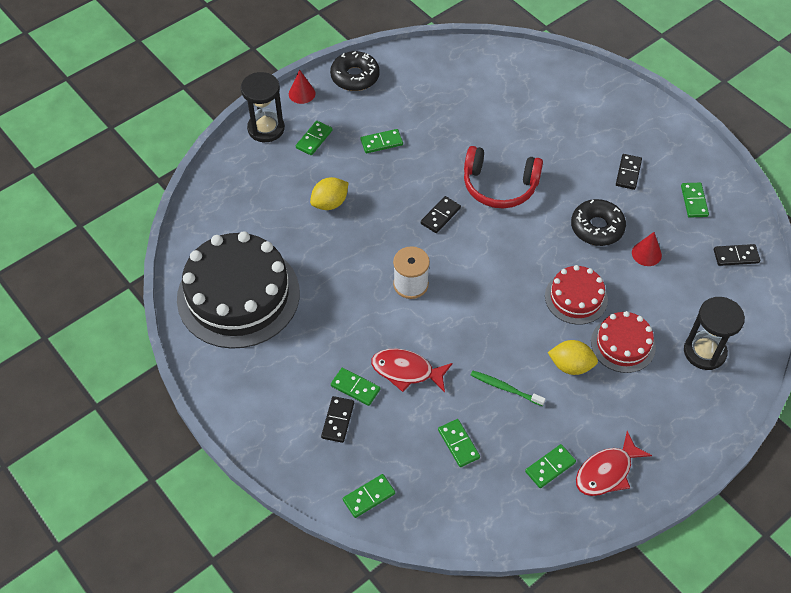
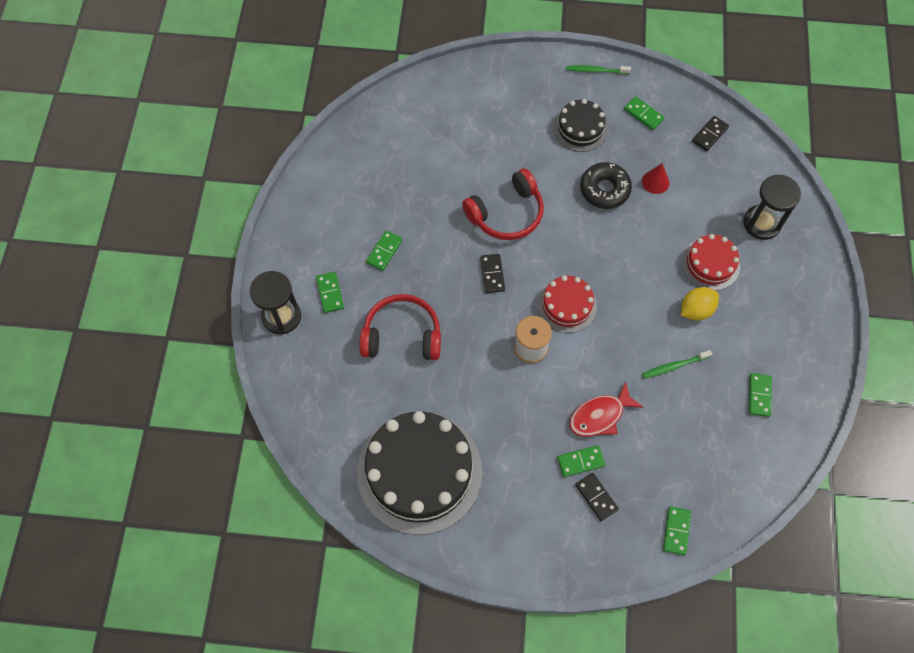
camera: 45 degrees left, 10 degrees up
(302, 93) = (275, 262): red cone -> none
(330, 203) = (402, 335): yellow lemon -> red headphones
(355, 77) = (301, 212): black donut -> none
(458, 444) = (689, 435): green domino -> none
(576, 297) = (647, 256): red cake -> red cake (567, 305)
(607, 472) = (793, 365): red fish -> none
(628, 173) = (580, 128): black domino -> black cake
(690, 144) = (596, 70): none -> green toothbrush

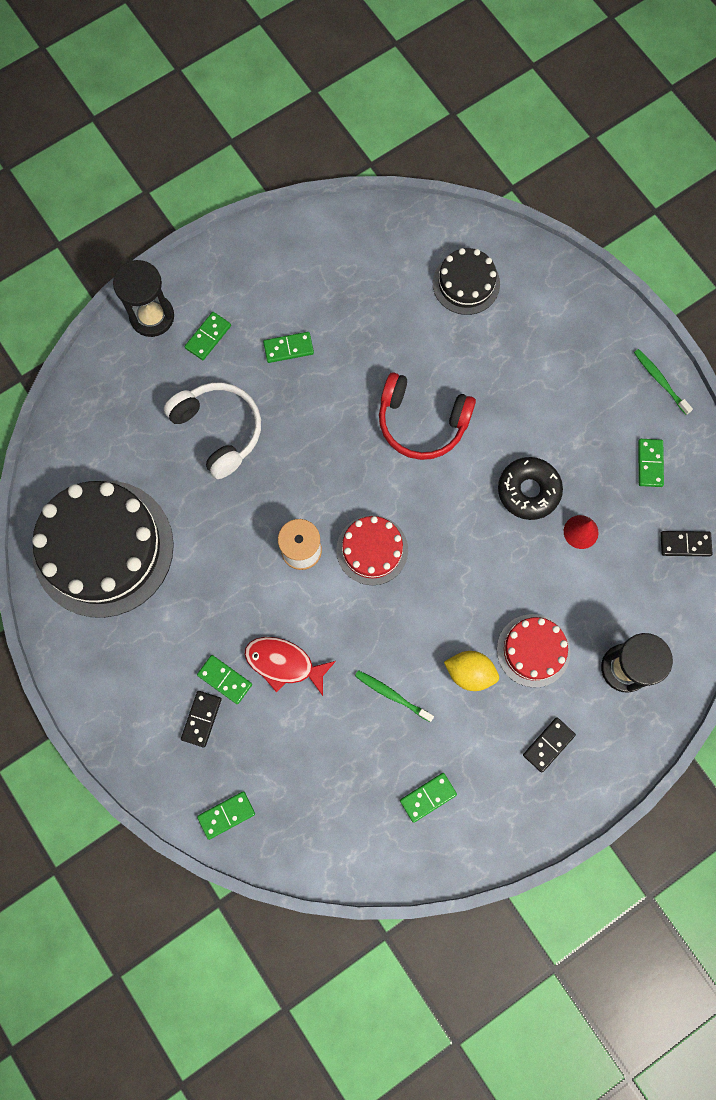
camera: 50 degrees right, 10 degrees up
(402, 335) = (219, 430): red headphones -> white headphones
(492, 274) = (347, 459): black domino -> black domino (548, 745)
(580, 128) = (578, 416): black cake -> black cake (466, 283)

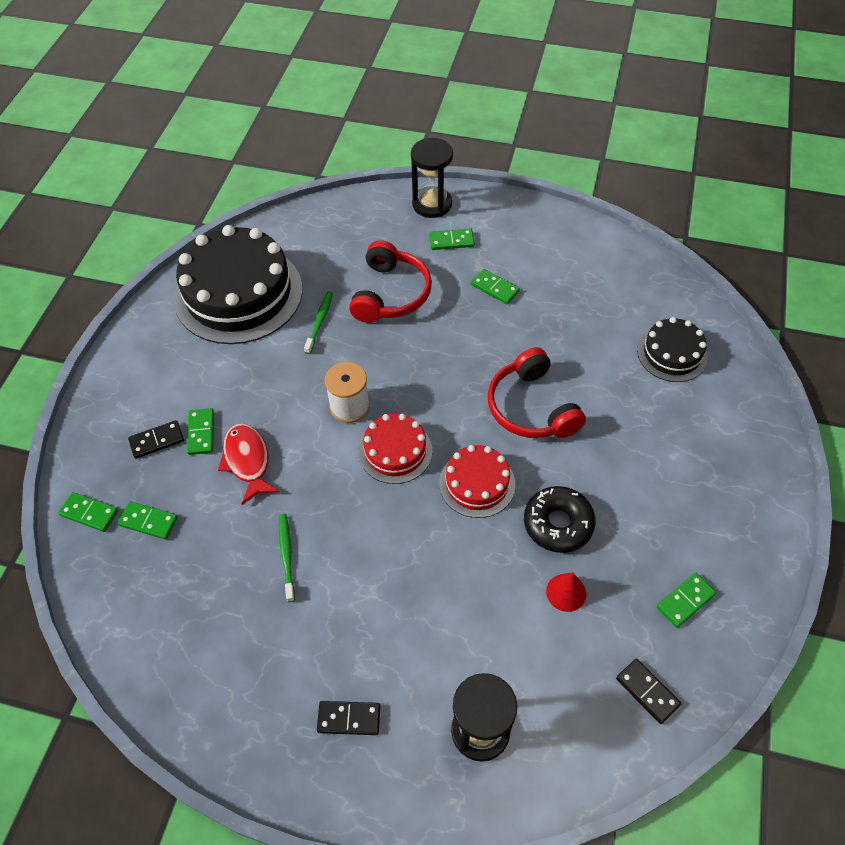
camera: 50 degrees right, 20 degrees down
(219, 430) = (390, 294): white headphones -> red headphones
(428, 797) = (218, 652): green domino -> green domino (148, 522)
(470, 672) = (358, 600): yellow lemon -> none
(533, 650) = (424, 636): red cake -> red cake (477, 483)
(660, 380) = (764, 550): green toothbrush -> green toothbrush (320, 321)

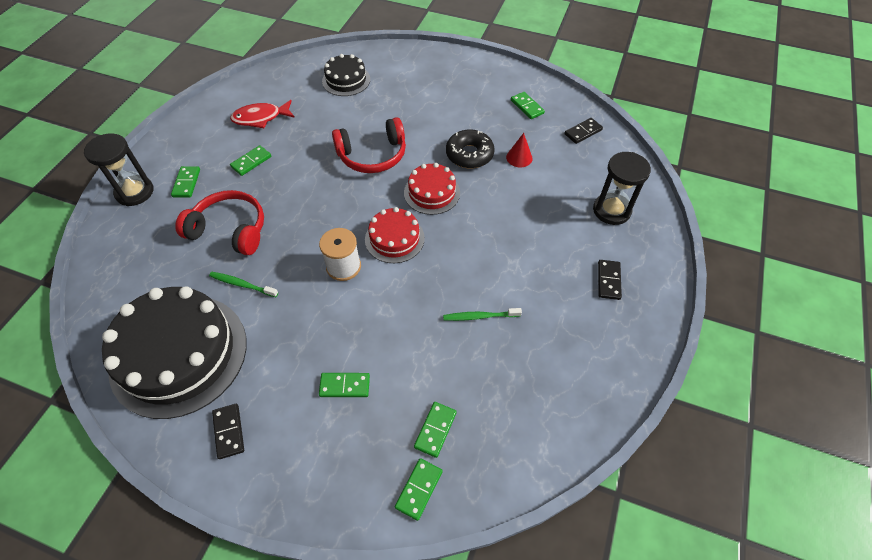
camera: 85 degrees left, 0 degrees up
(157, 441) = (345, 427): black domino -> black domino (229, 431)
(247, 461) = (384, 345): red fish -> red fish (260, 118)

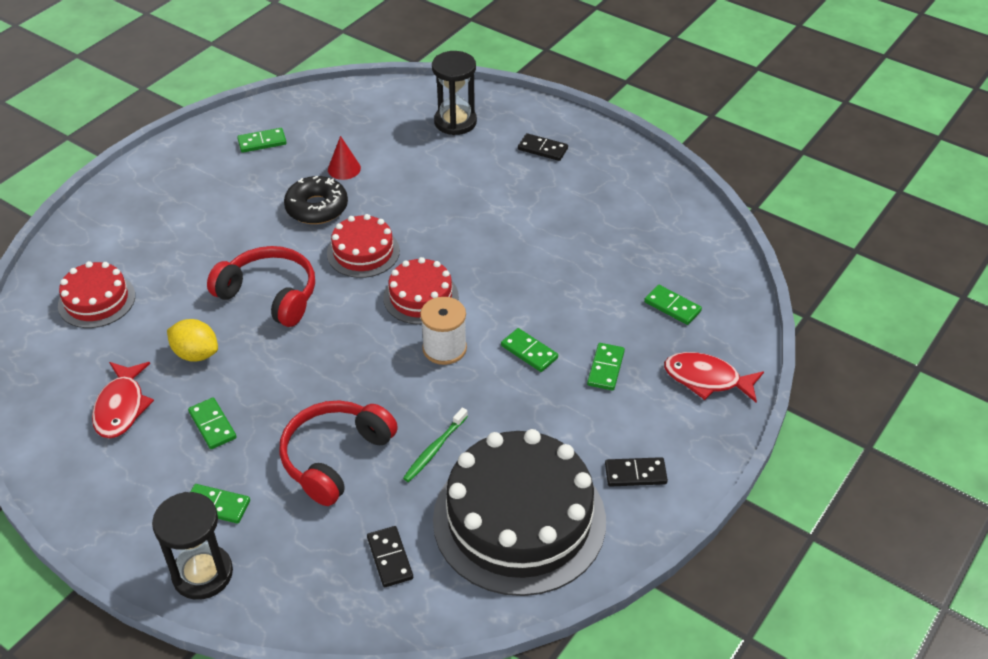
camera: 75 degrees left, 10 degrees down
(310, 136) = (196, 354): none -> yellow lemon
(346, 80) = (96, 300): black cake -> red cake
(347, 477) = (706, 379): none -> red fish
(372, 155) = (270, 295): red headphones -> red headphones turned 60 degrees counterclockwise
(419, 489) = (729, 329): green domino -> green domino (529, 352)
(479, 316) = (553, 249): green toothbrush -> none
(583, 132) = (330, 110): black domino -> black domino (389, 558)

